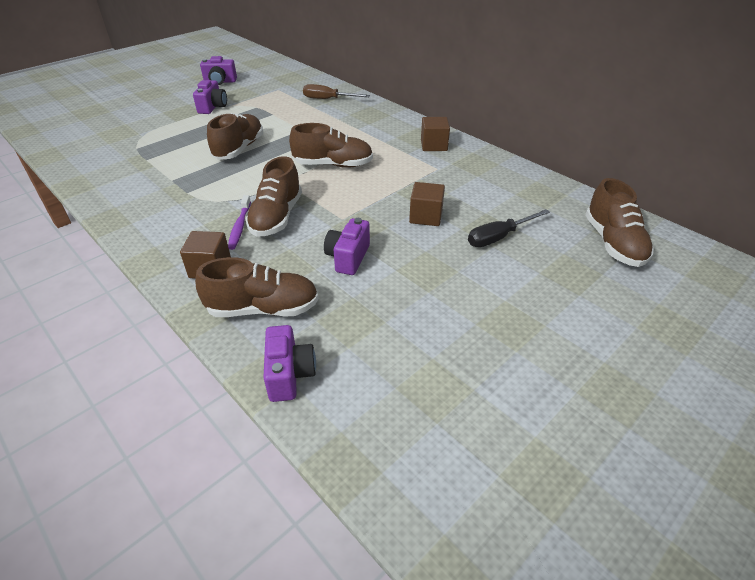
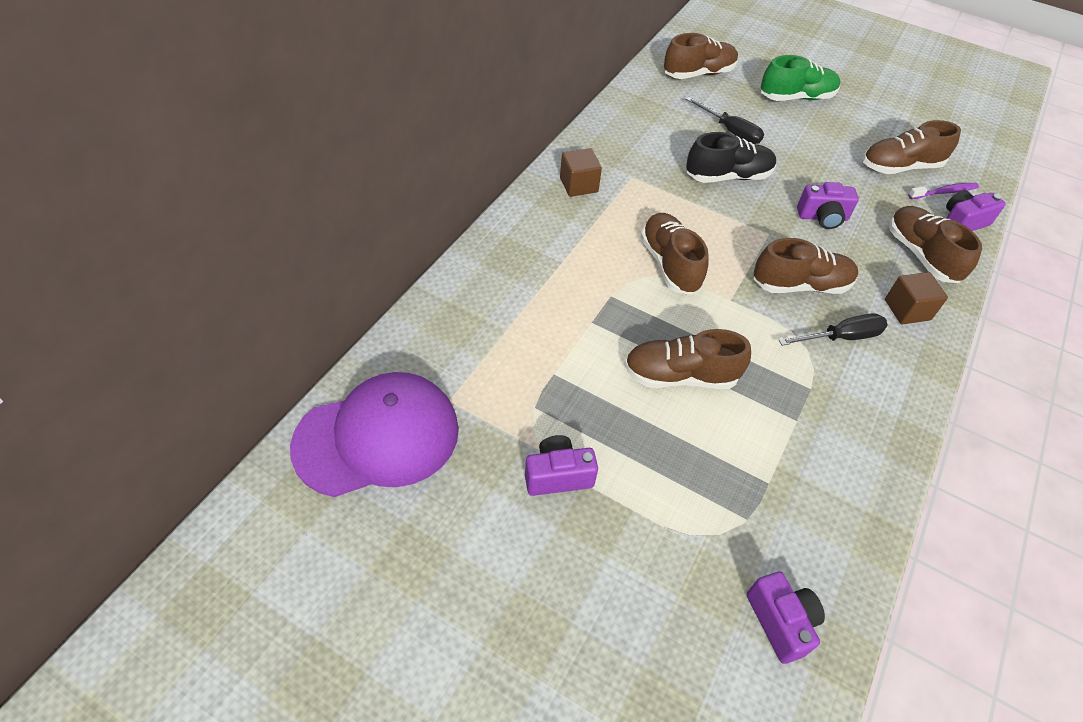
camera: 110 degrees left, 10 degrees up
(214, 220) = (841, 337): none -> black screwdriver
(220, 82) = (435, 518): purple camera -> purple camera (780, 622)
(240, 226) = (835, 310): purple toothbrush -> purple toothbrush (944, 192)
(271, 75) = (377, 437): none -> purple cap
(328, 99) = (472, 317): brown screwdriver -> none
(409, 359) = (900, 167): none -> brown shoe
(426, 216) = (728, 176): brown cube -> black shoe
(570, 312) = (796, 97): none -> green shoe

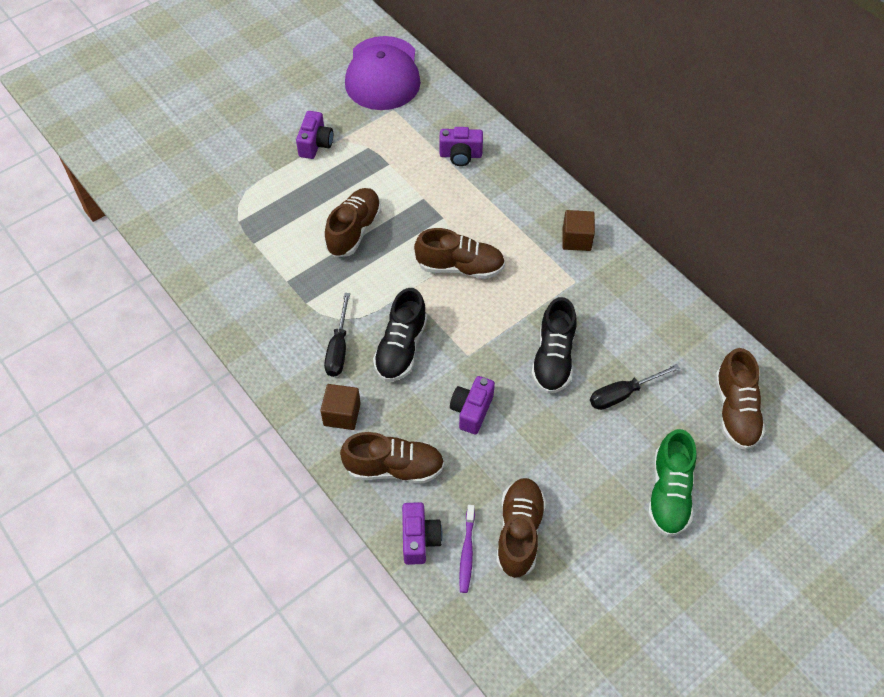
camera: 115 degrees right, 5 degrees up
(780, 622) = (176, 210): purple camera -> purple camera (460, 155)
(800, 285) = (401, 348): brown shoe -> black shoe

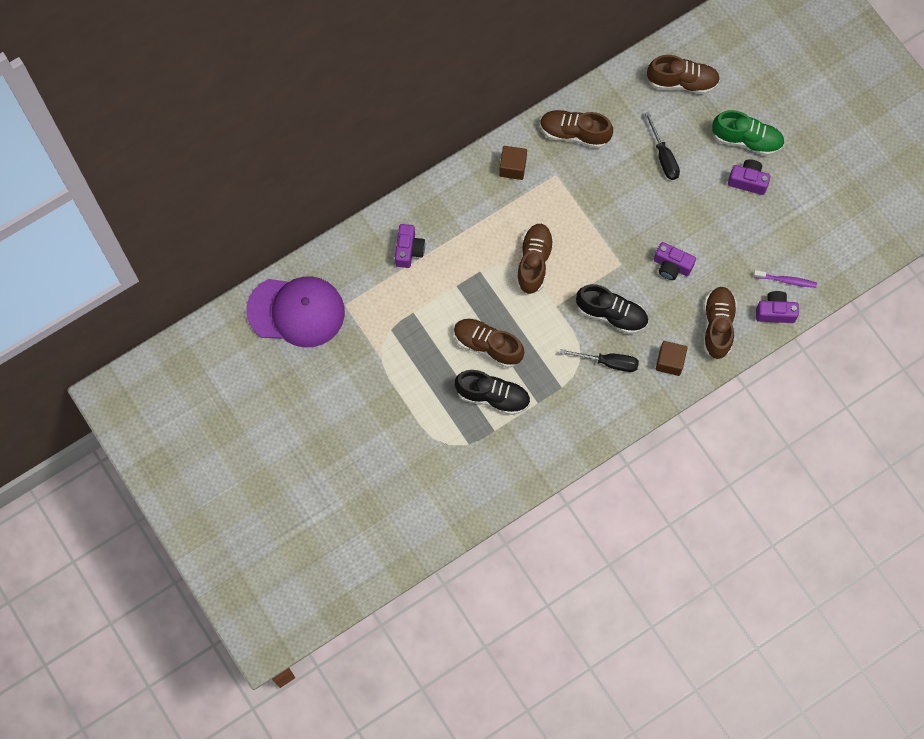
camera: 85 degrees left, 15 degrees up
(315, 144) = (382, 376): purple camera -> purple camera (748, 181)
(519, 532) = (772, 244): brown shoe -> brown shoe (574, 133)
(553, 358) = (628, 201): black shoe -> black shoe (493, 396)

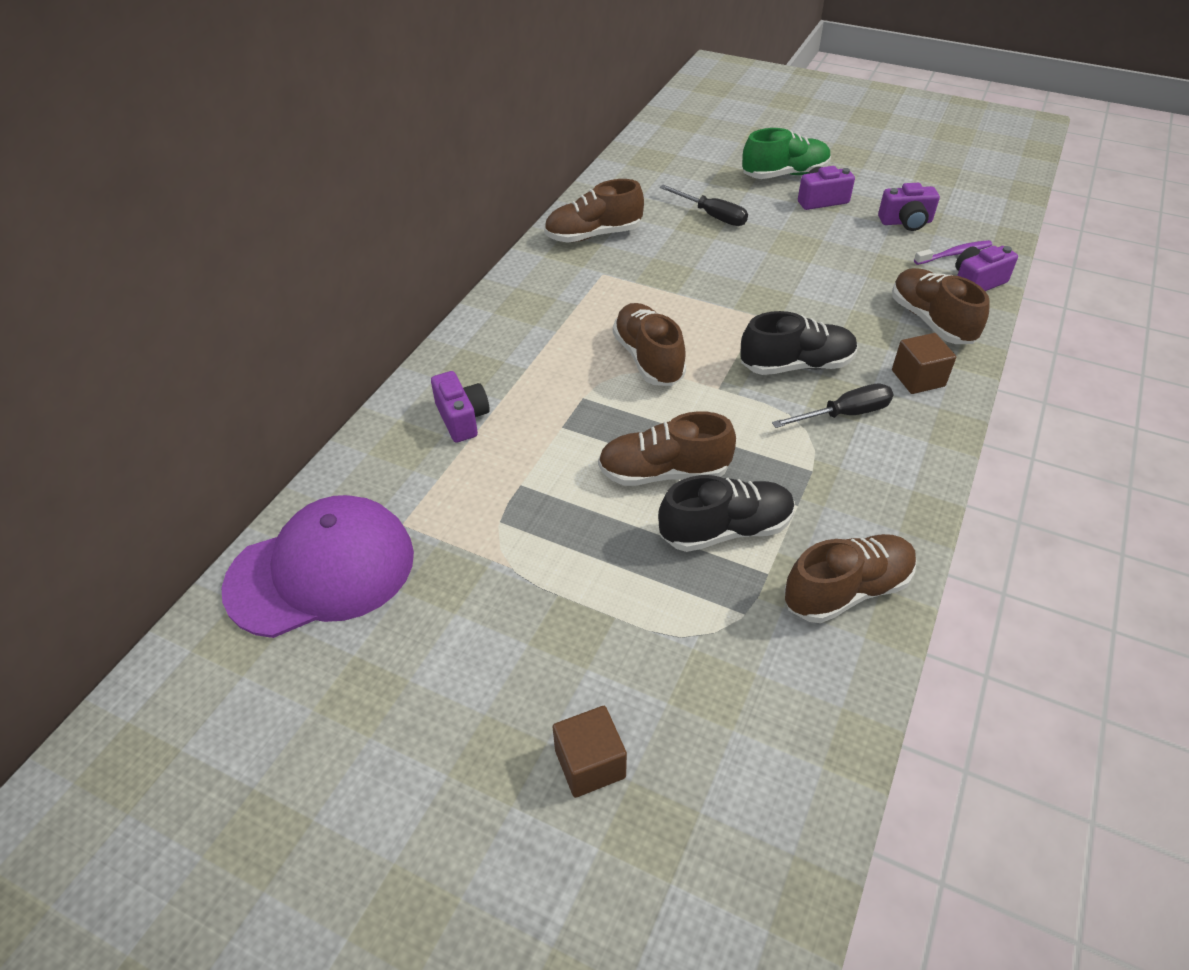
camera: 30 degrees left, 25 degrees down
(512, 167) = (543, 287): brown cube -> brown cube (590, 763)
(671, 266) = (819, 293): purple camera -> purple camera (906, 222)
(682, 82) = (674, 161): brown shoe -> brown shoe (847, 590)

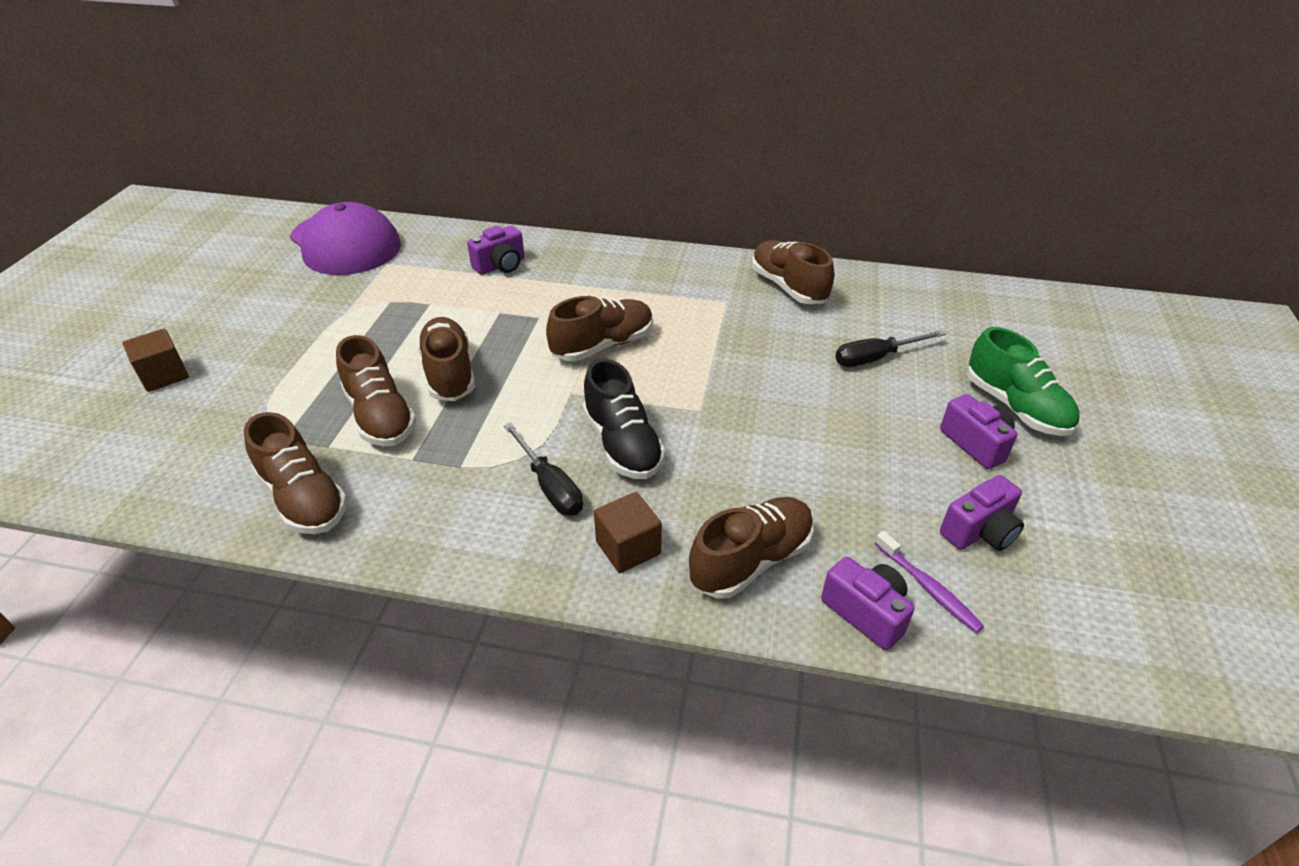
camera: 75 degrees right, 5 degrees down
(712, 216) = (876, 358): black screwdriver -> black screwdriver turned 45 degrees clockwise
(725, 530) = (380, 416): black shoe -> brown shoe
(906, 222) = (979, 531): purple camera -> purple camera turned 105 degrees counterclockwise

